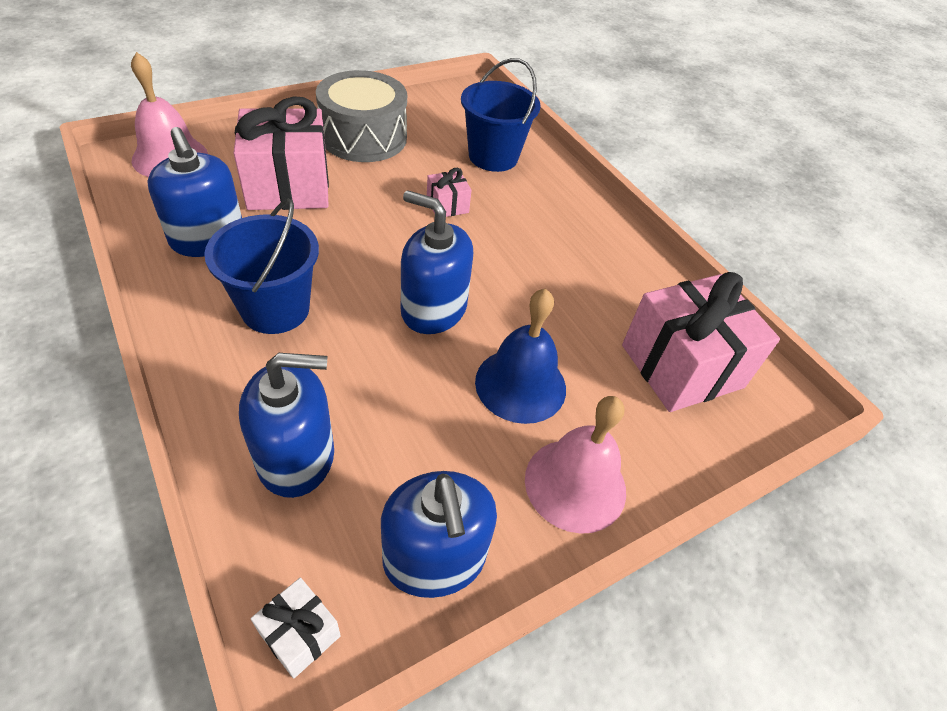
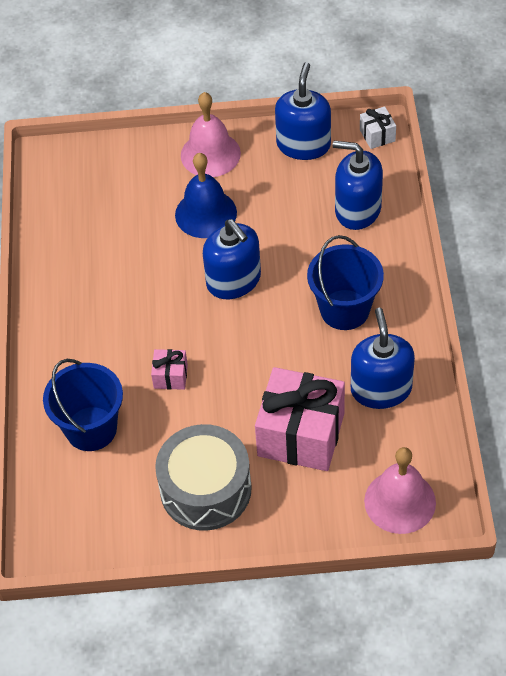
camera: 145 degrees left, 5 degrees up
(682, 366) = (91, 196): pink gift -> none

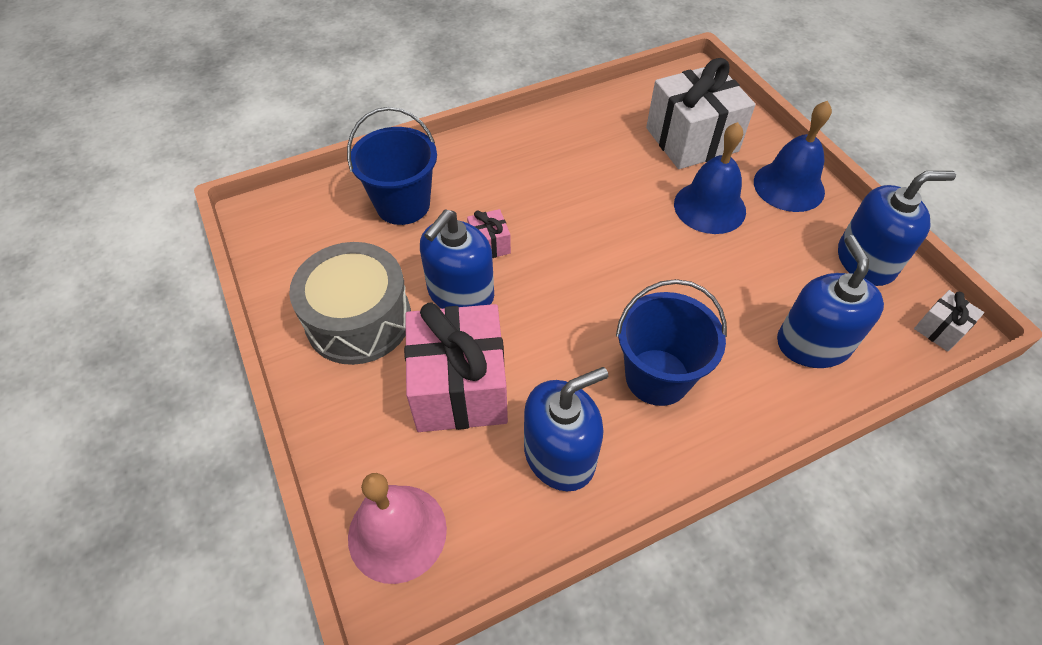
camera: 65 degrees right, 0 degrees up
(125, 193) = (692, 140): none -> white gift
(210, 154) = (788, 186): pink bell -> blue bell
(234, 280) = (638, 258): blue soap dispenser -> blue soap dispenser (460, 293)

